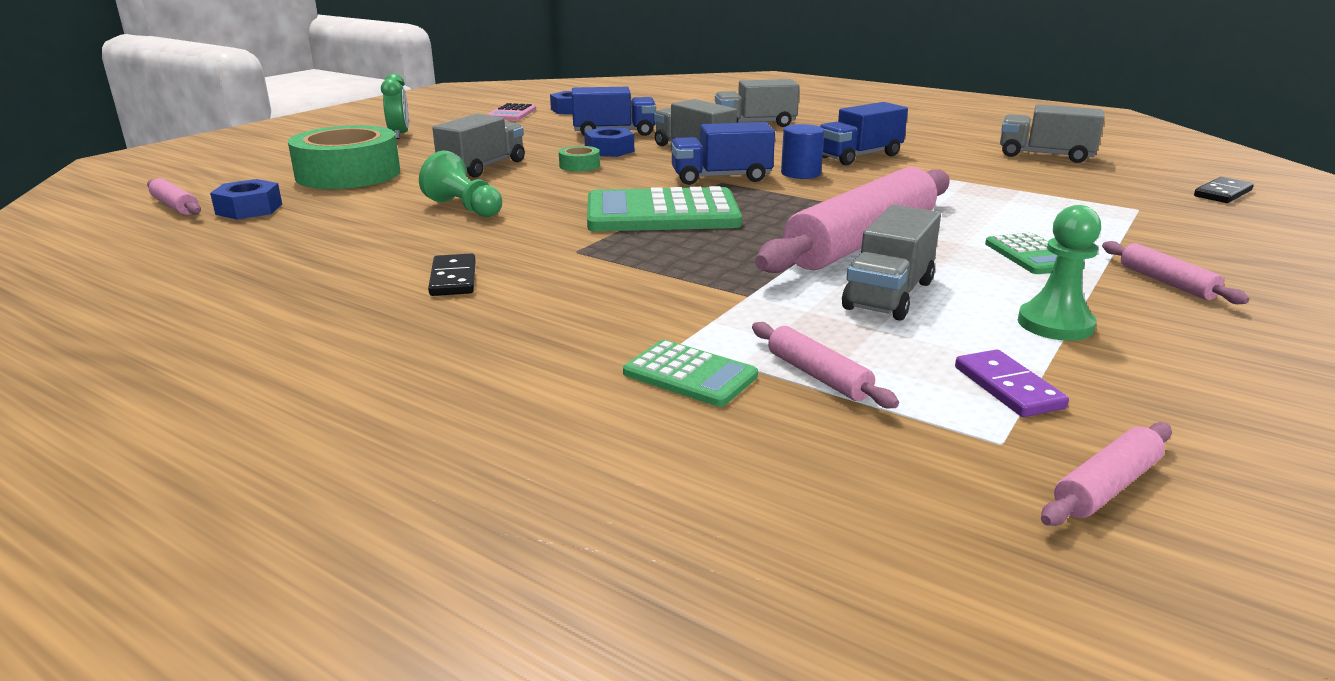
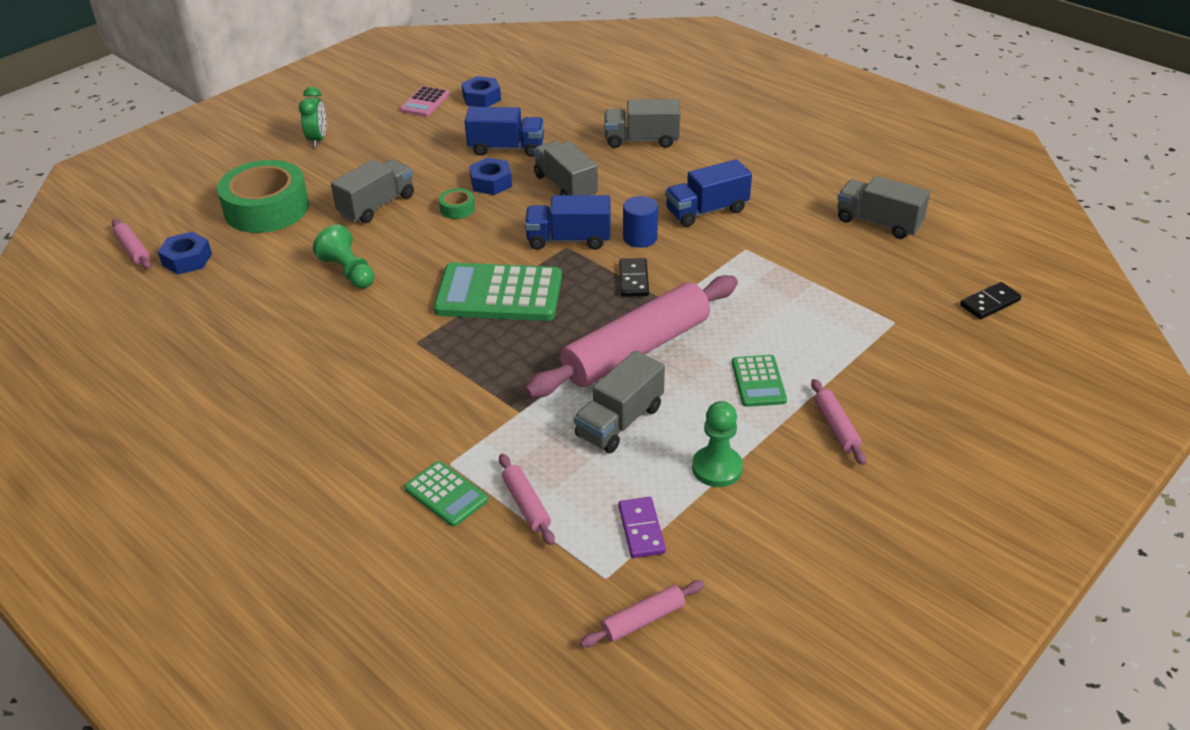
camera: 10 degrees right, 15 degrees up
(453, 279) = (321, 370): black domino -> black domino (634, 280)

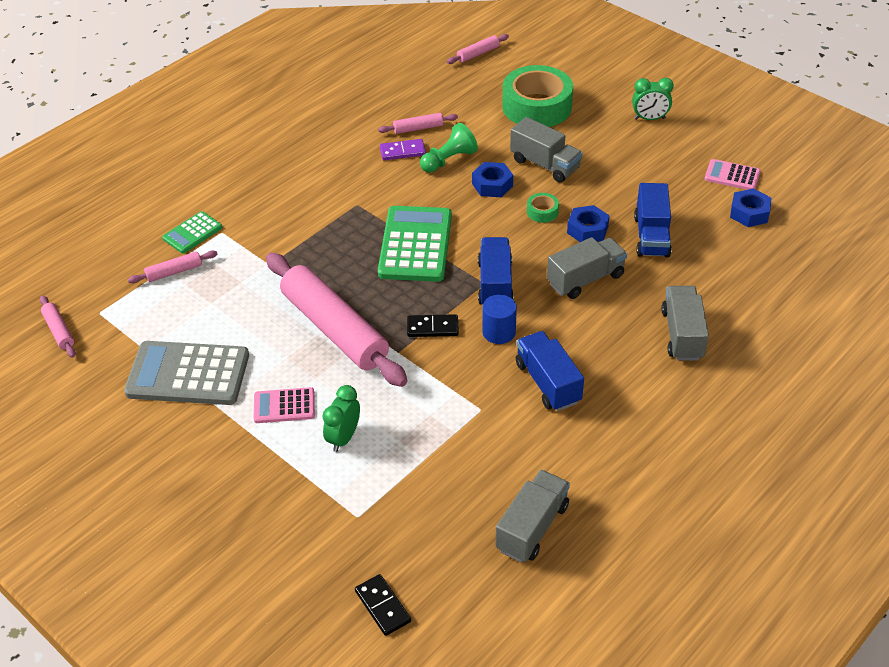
camera: 90 degrees right, 5 degrees up
(187, 259) = (465, 80): blue nut -> blue nut (492, 185)
(619, 421) = (249, 319): grey truck -> none
(641, 529) = (137, 331): purple domino -> purple domino (402, 151)
(717, 468) = (188, 374): green pawn -> grey calculator
(758, 381) = (284, 406): green calculator -> pink calculator
(797, 335) = (343, 438): none -> green clock
(836, 427) = (220, 454): pink rolling pin -> pink rolling pin (418, 128)

